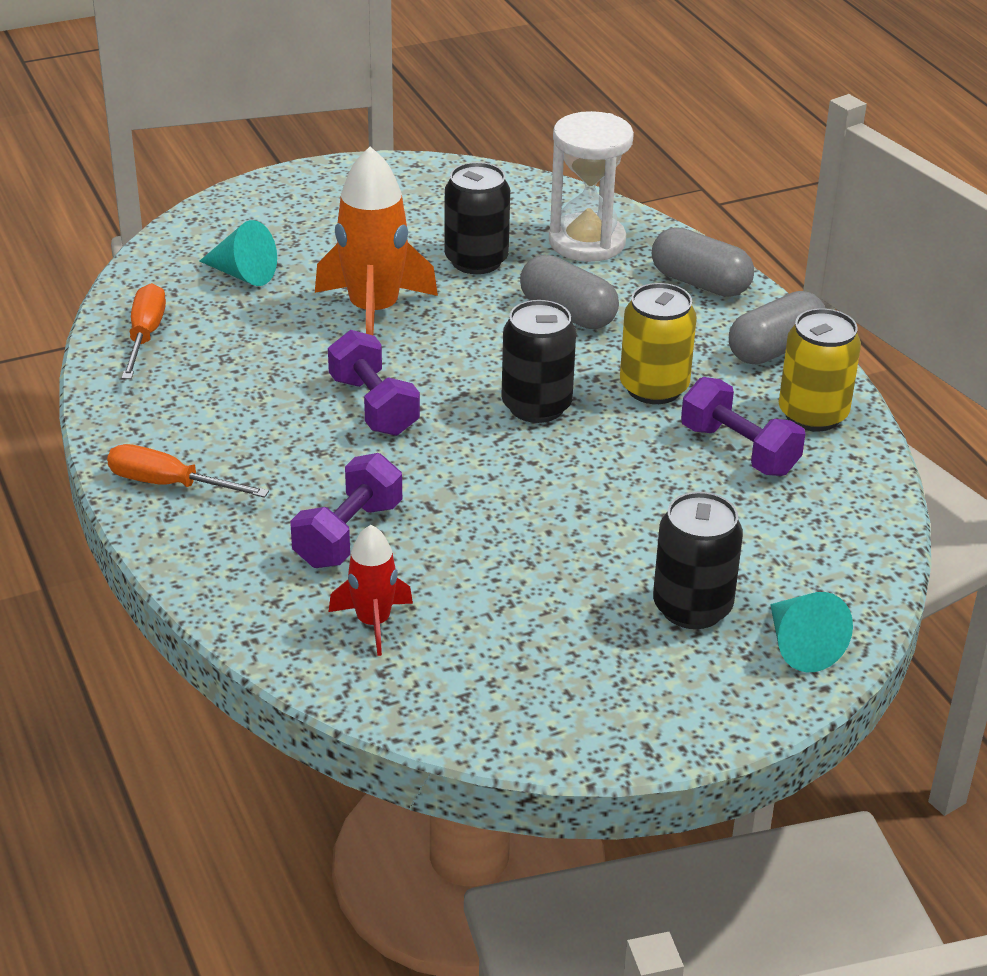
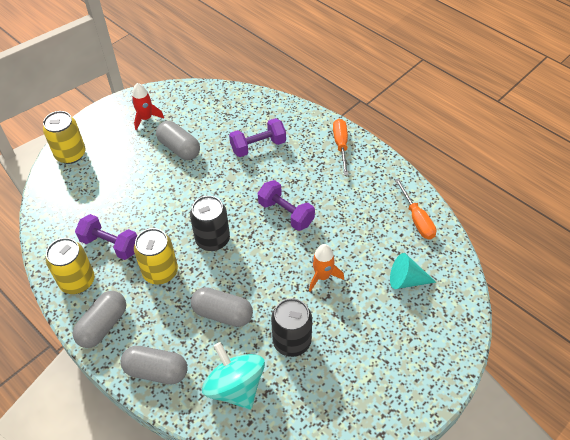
camera: 160 degrees right, 15 degrees up
(169, 484) = (341, 145): orange screwdriver -> orange screwdriver turned 90 degrees counterclockwise
(348, 534) = (258, 146): purple dumbbell -> purple dumbbell turned 60 degrees clockwise
(373, 622) = (229, 115): red rocket -> red rocket (146, 118)
(374, 312) = (322, 276): orange rocket -> orange rocket, size x0.56
(530, 583) = (179, 148): none -> grey capsule
(587, 242) = (235, 387): white hourglass -> turquoise spinning top
(692, 607) = (115, 157): black can -> none
(800, 646) = (70, 154): turquoise cone -> yellow can

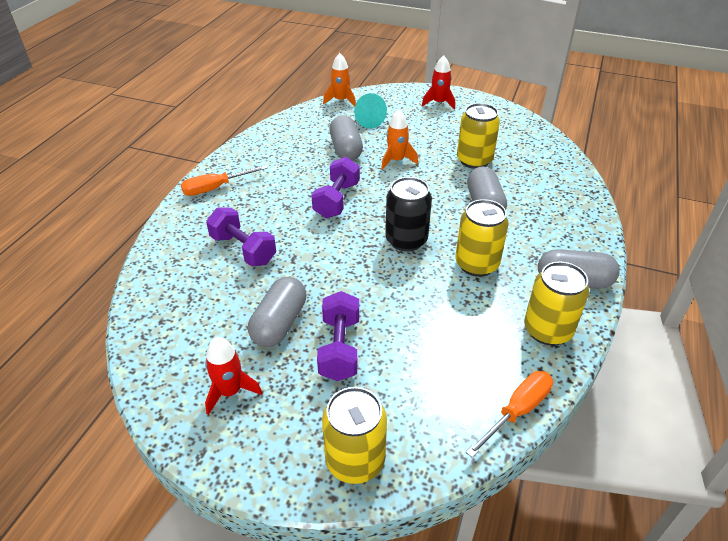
camera: 115 degrees left, 10 degrees down
(110, 245) = (477, 324): purple dumbbell -> purple dumbbell (340, 348)
(156, 371) = (576, 225): grey capsule -> grey capsule (346, 149)
(235, 387) = (541, 177): turquoise spinning top -> none
(292, 341) = (474, 160): black can -> yellow can
(417, 219) = (296, 127): orange screwdriver -> orange screwdriver (517, 411)
(420, 365) = (439, 103): none -> red rocket
(458, 271) = (341, 100): none -> orange rocket

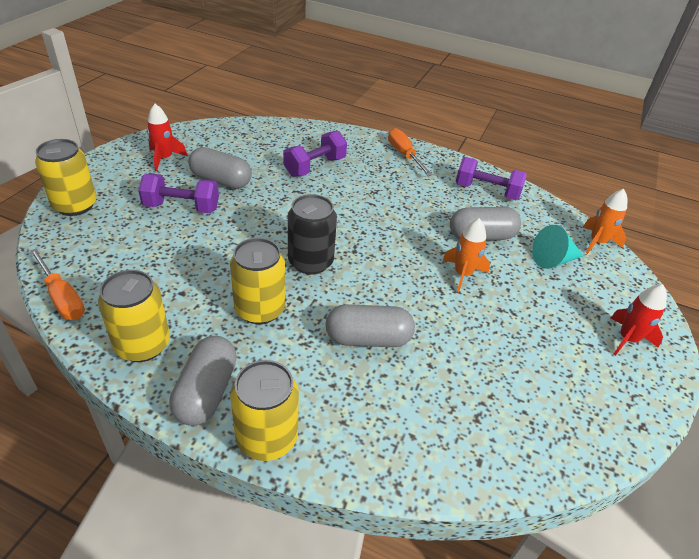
camera: 90 degrees right, 0 degrees up
(337, 200) = (383, 222): purple dumbbell -> purple dumbbell (487, 191)
(474, 160) = (471, 349): yellow can -> yellow can (267, 438)

